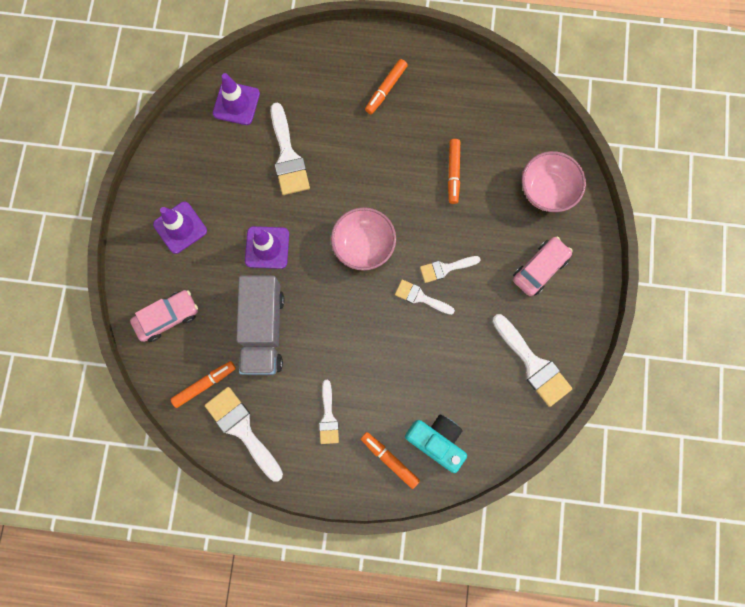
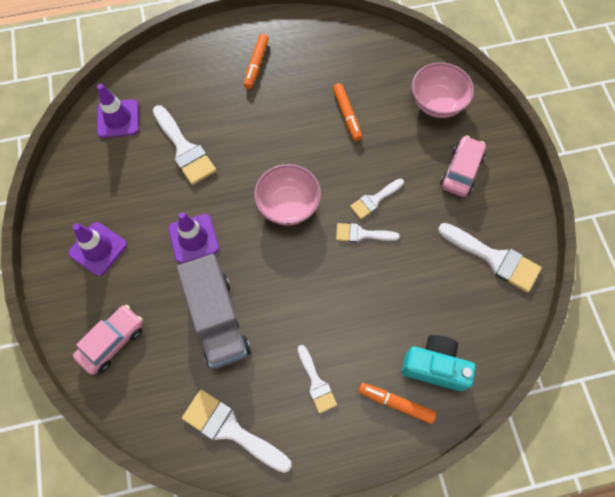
camera: 20 degrees left, 10 degrees down
(204, 384) = (174, 396): orange marker -> none

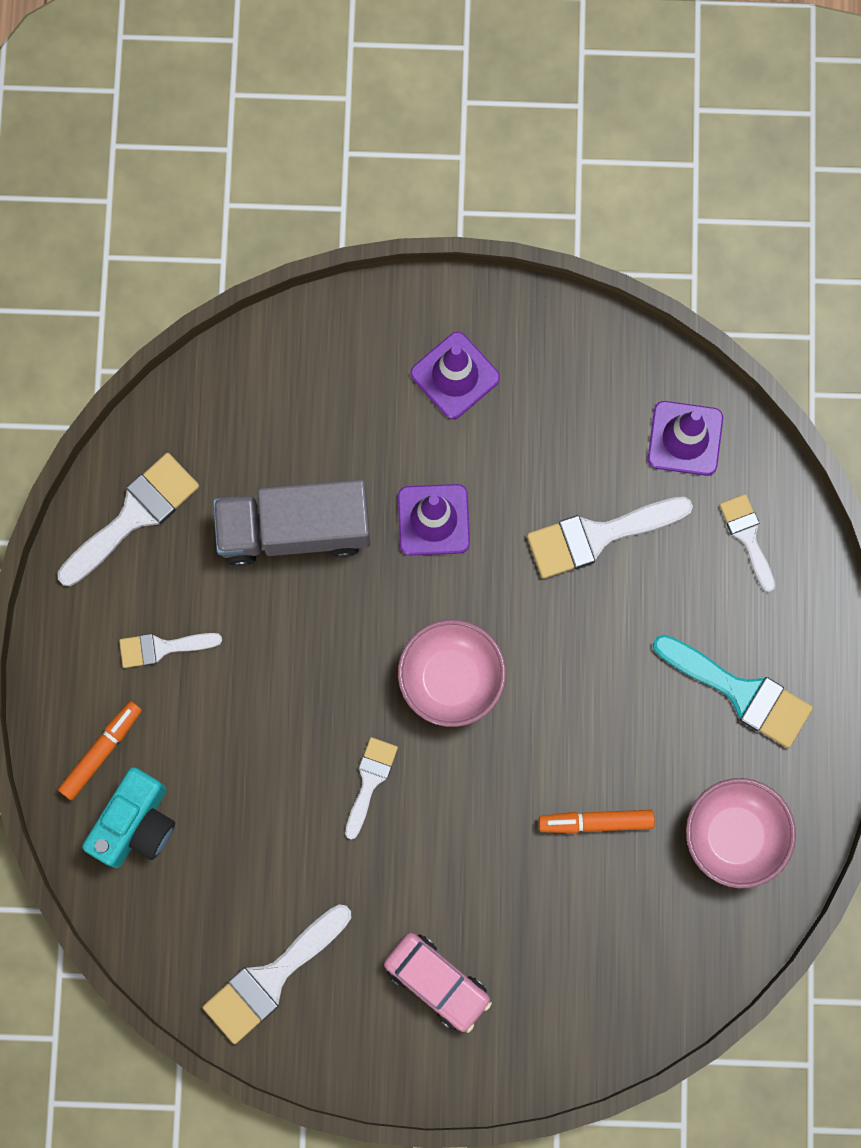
camera: 105 degrees right, 10 degrees up
(112, 341) = (303, 377): pink car -> none
(256, 64) = (740, 692): orange marker -> turquoise brush
(374, 200) = (423, 820): white brush -> white brush (747, 536)
(437, 103) = (580, 989): pink bowl -> pink bowl (734, 836)

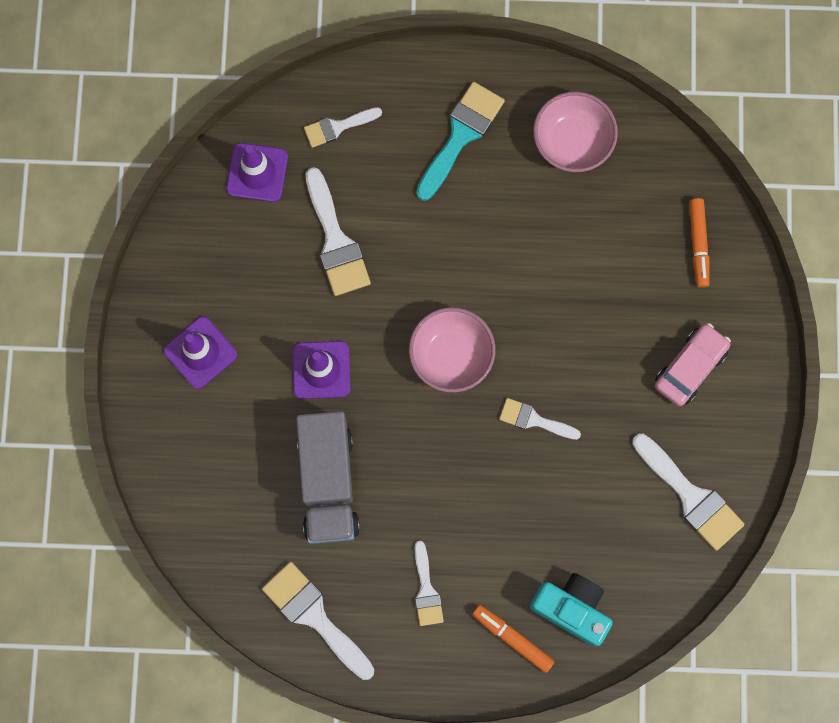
camera: 90 degrees left, 0 degrees up
(596, 822) = (563, 245): orange marker -> orange marker (698, 244)

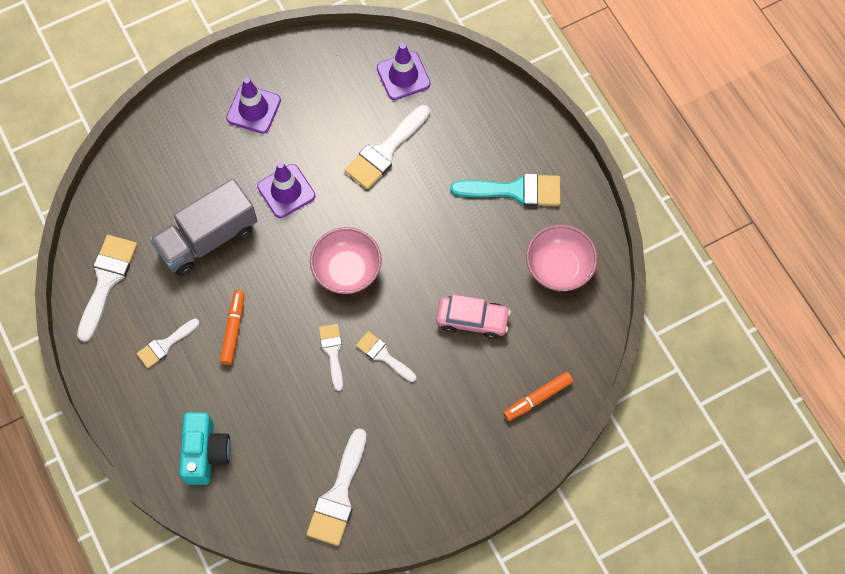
camera: 60 degrees right, 10 degrees down
(337, 127) = (469, 108): white brush -> white brush (383, 355)
(512, 638) = (161, 423): orange marker -> orange marker (233, 329)
(690, 367) = (438, 442): pink car -> pink car (472, 320)

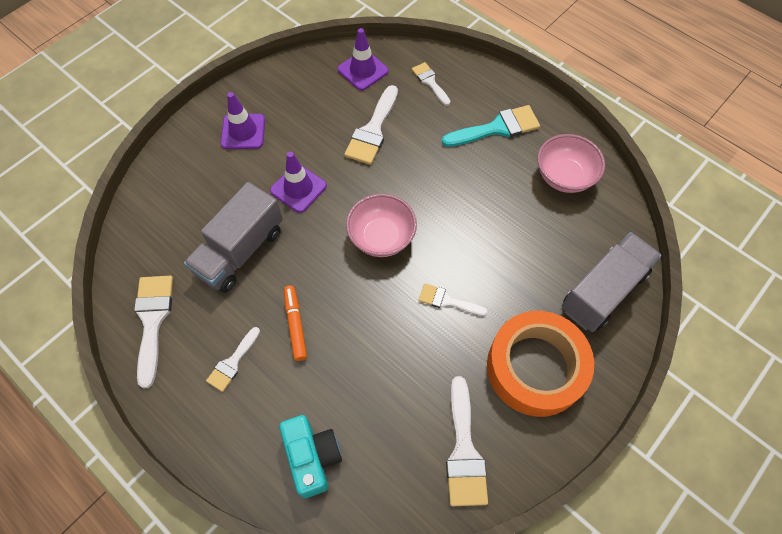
camera: 20 degrees left, 5 degrees down
(332, 352) = (399, 314): white brush -> white brush (430, 82)
(437, 446) = (535, 367): none -> orange tape
(472, 320) = (512, 243): pink car -> none
(537, 398) = (603, 291): orange marker -> grey truck

